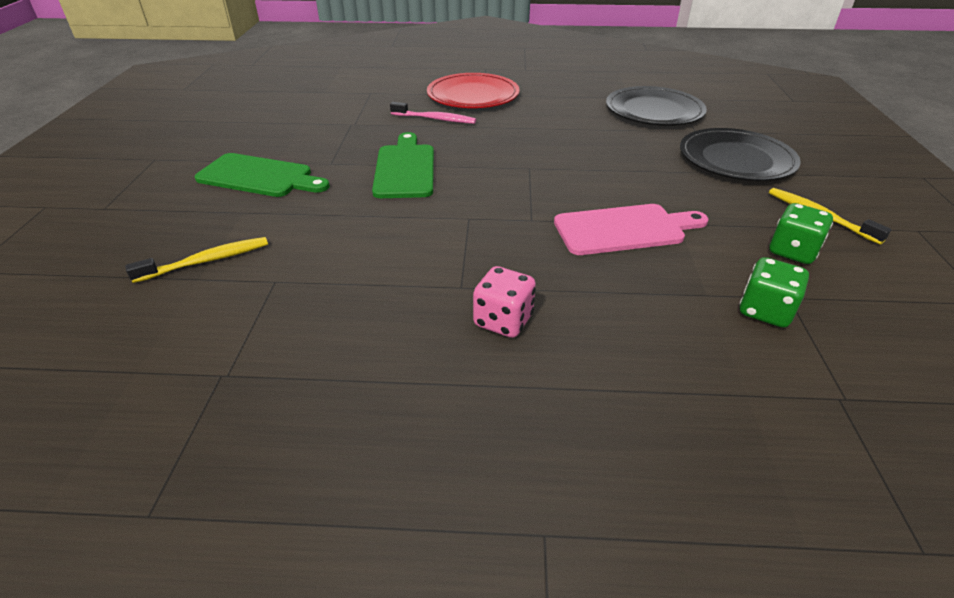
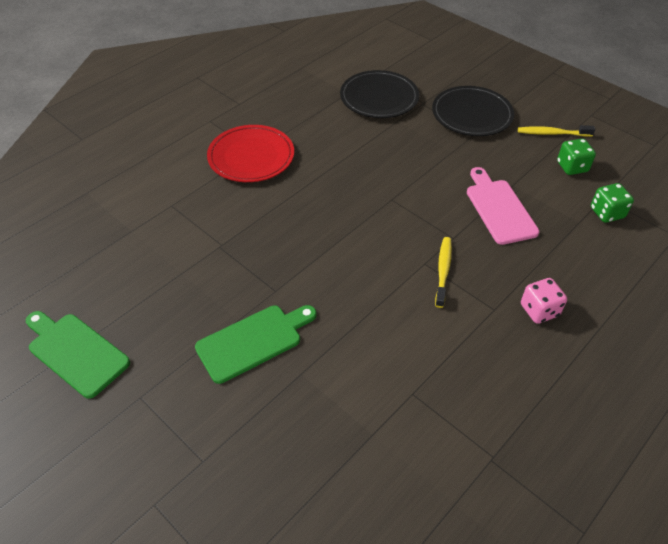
camera: 50 degrees left, 10 degrees up
(207, 261) = (354, 421): yellow toothbrush -> yellow toothbrush (443, 270)
(405, 168) = (328, 256): green cutting board -> green cutting board (75, 352)
(435, 119) = (268, 198): pink toothbrush -> none
(624, 229) = (499, 208): pink cutting board -> pink cutting board turned 45 degrees counterclockwise

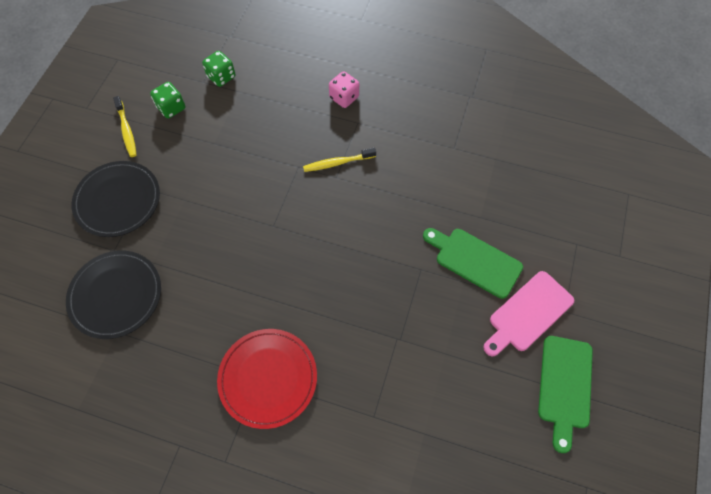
camera: 115 degrees left, 15 degrees up
(499, 208) = (248, 145): pink cutting board -> pink cutting board (528, 314)

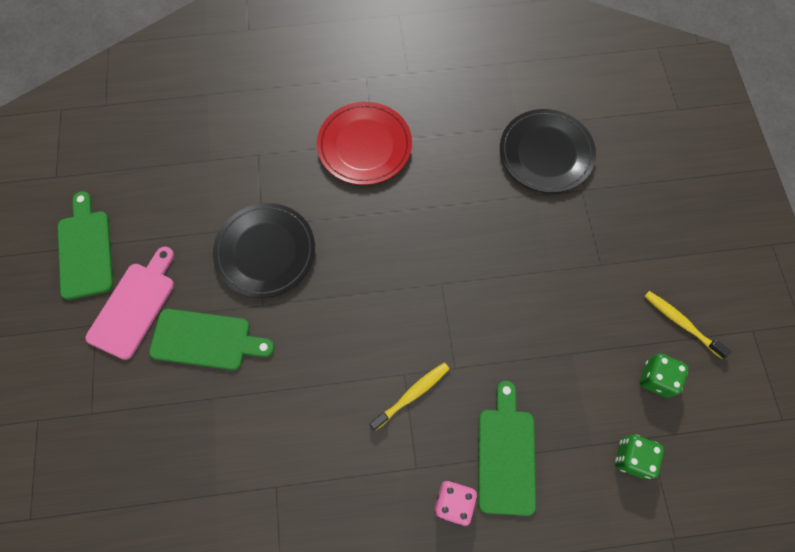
camera: 155 degrees right, 5 degrees up
(118, 200) = (620, 239): black plate -> black plate (265, 251)
(296, 107) = (506, 454): none -> green cutting board

